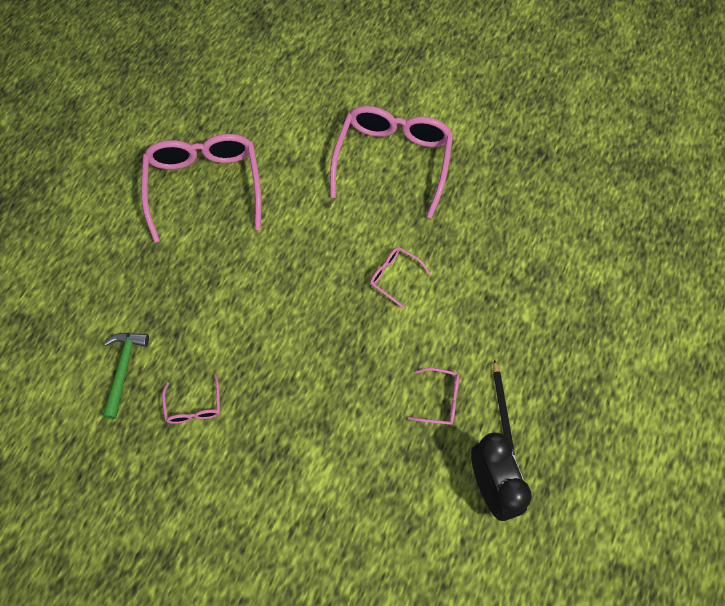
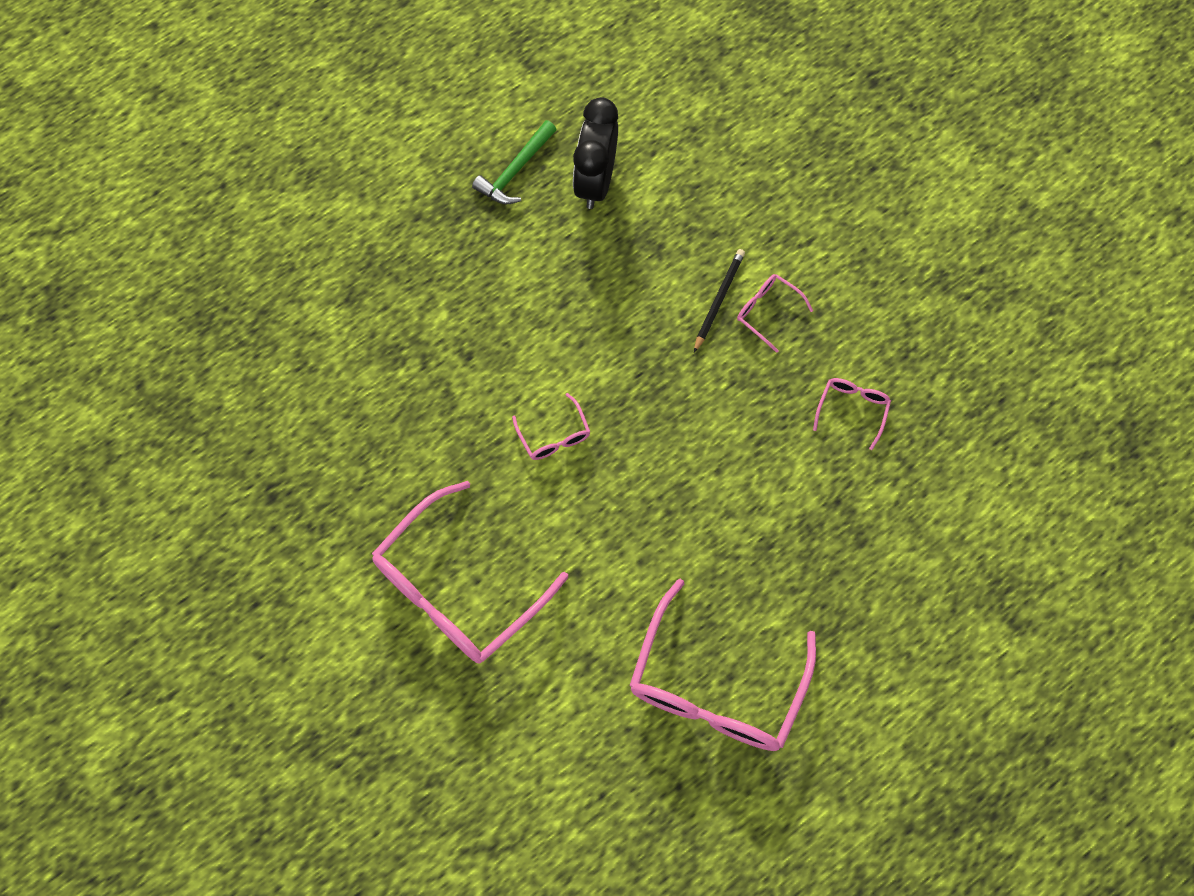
camera: 150 degrees left, 5 degrees up
(123, 369) = (913, 492): green hammer -> green hammer (515, 171)
(440, 400) = (591, 281): pink glasses -> pink glasses (767, 311)
(503, 412) = (537, 237): black pencil -> black pencil (718, 300)

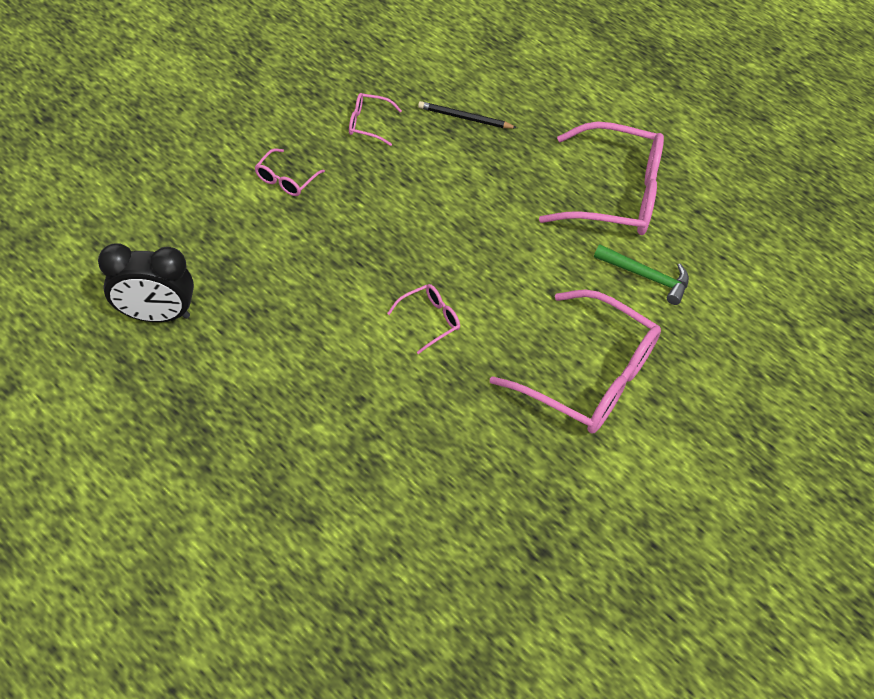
camera: 105 degrees left, 15 degrees down
(515, 171) = (145, 384): green hammer -> green hammer (646, 276)
(718, 300) = (278, 213): black pencil -> black pencil (465, 118)

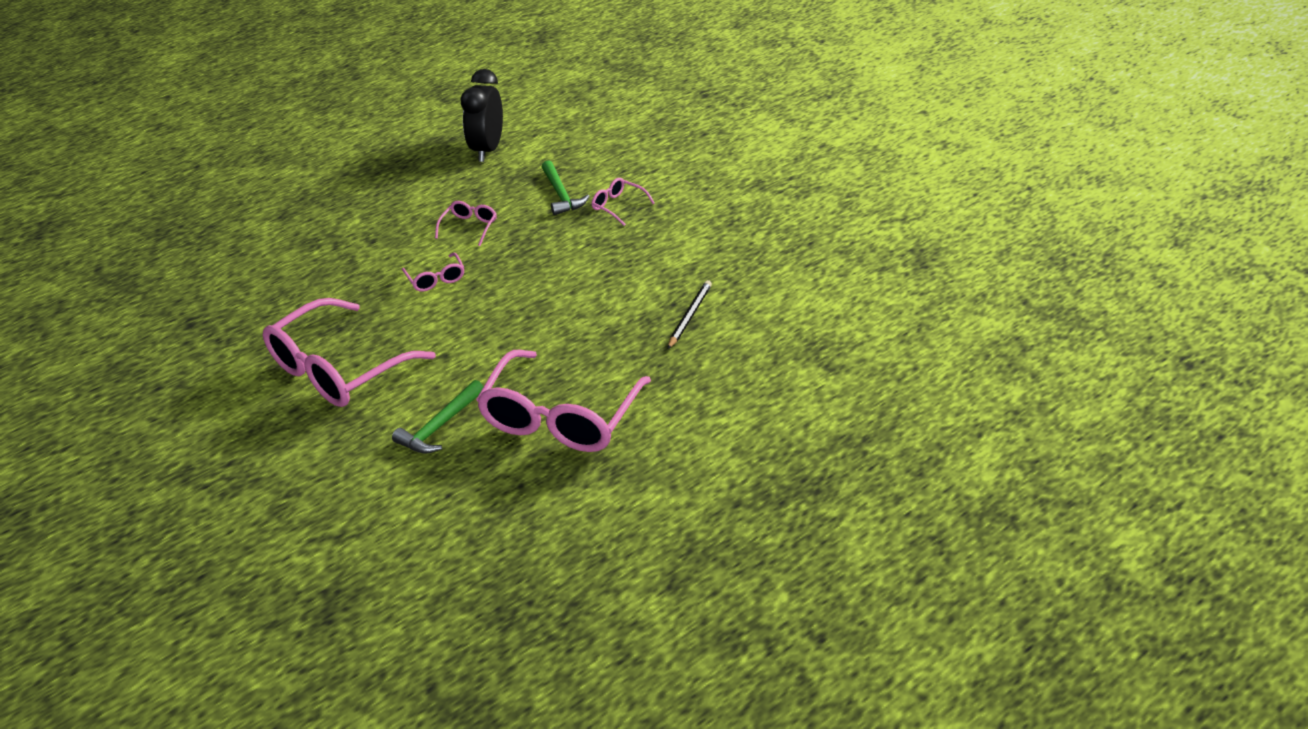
camera: 105 degrees right, 15 degrees down
(263, 230) = (561, 195): none -> green hammer
(368, 123) = (686, 253): pink glasses -> pink glasses (469, 227)

